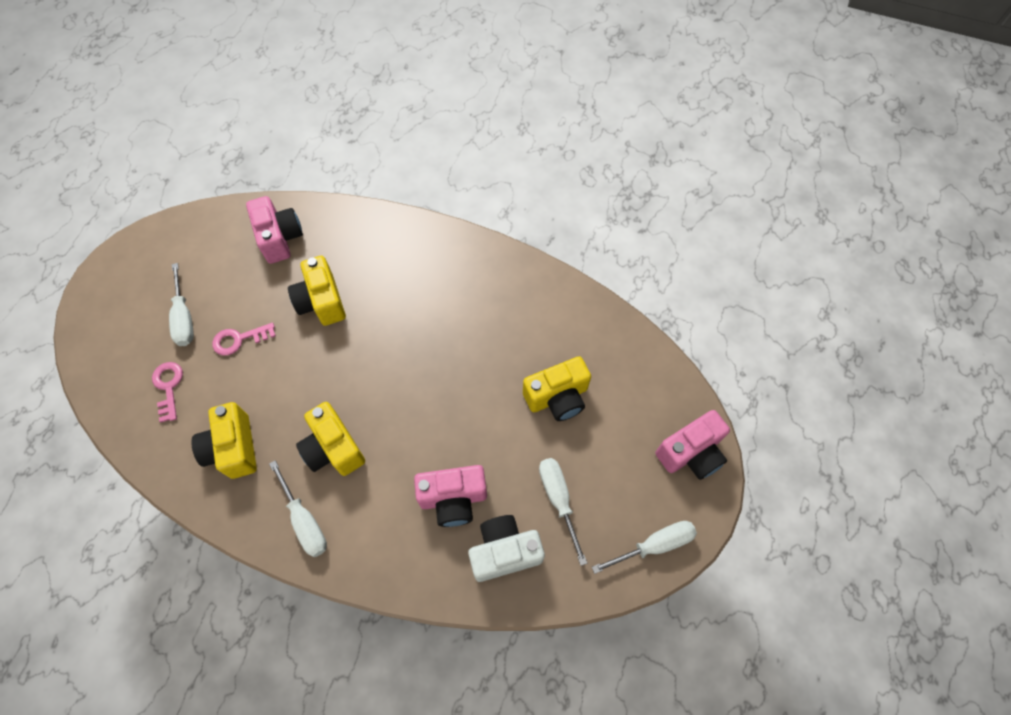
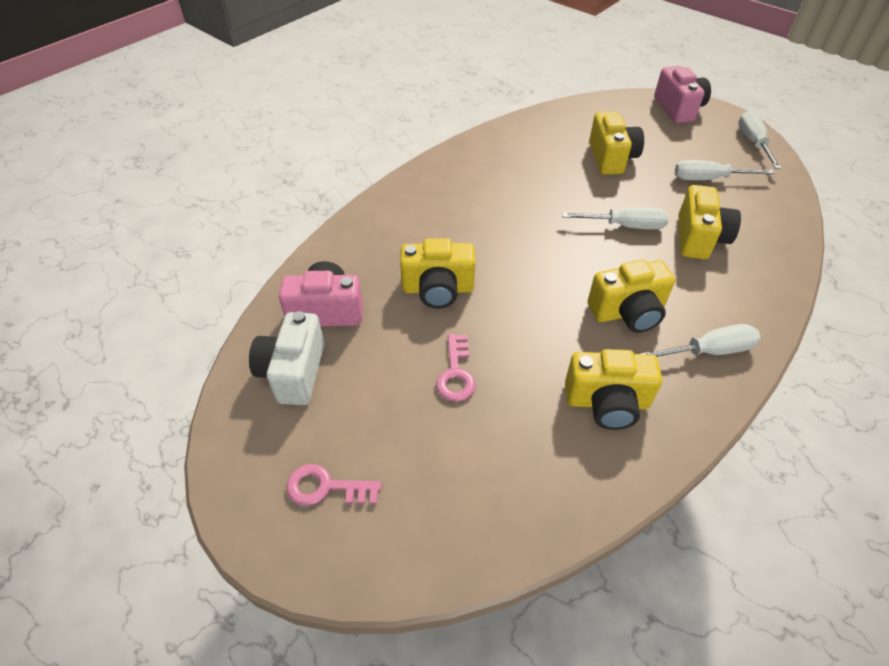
camera: 70 degrees left, 15 degrees down
(168, 387) = (497, 462): pink key -> pink key (326, 487)
(184, 317) = (394, 429): white screwdriver -> white screwdriver (625, 226)
(453, 499) = (699, 238): pink camera -> yellow camera
(504, 551) = (753, 219): white camera -> white camera (293, 372)

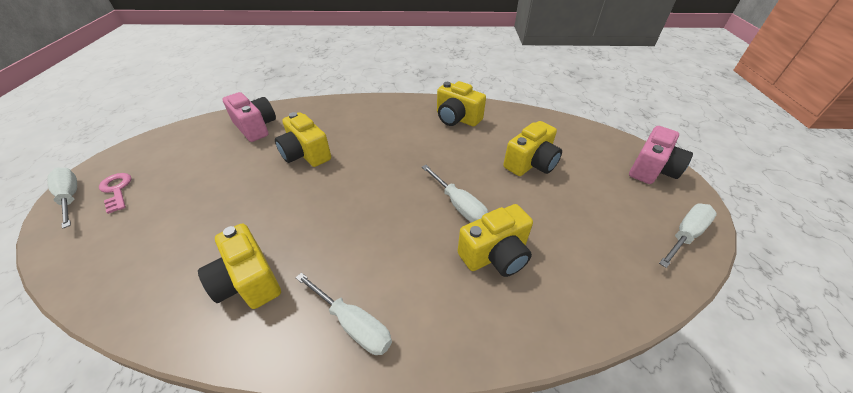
camera: 50 degrees right, 5 degrees down
(293, 372) = (200, 140): white camera -> none
(456, 373) = (234, 195): pink key -> none
(628, 312) = (358, 250): yellow camera -> yellow camera (457, 118)
(708, 179) = (584, 227): white screwdriver -> white screwdriver (71, 197)

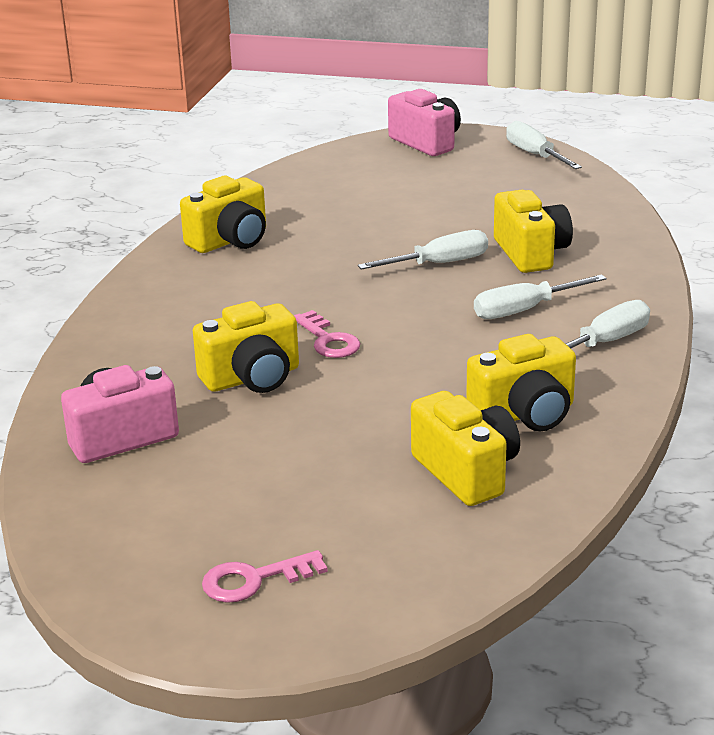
camera: 75 degrees left, 15 degrees down
(71, 197) = (250, 637): white screwdriver -> white screwdriver (524, 310)
(347, 173) = (328, 340): none -> pink key
(531, 163) = (378, 206): yellow camera -> yellow camera (466, 472)

